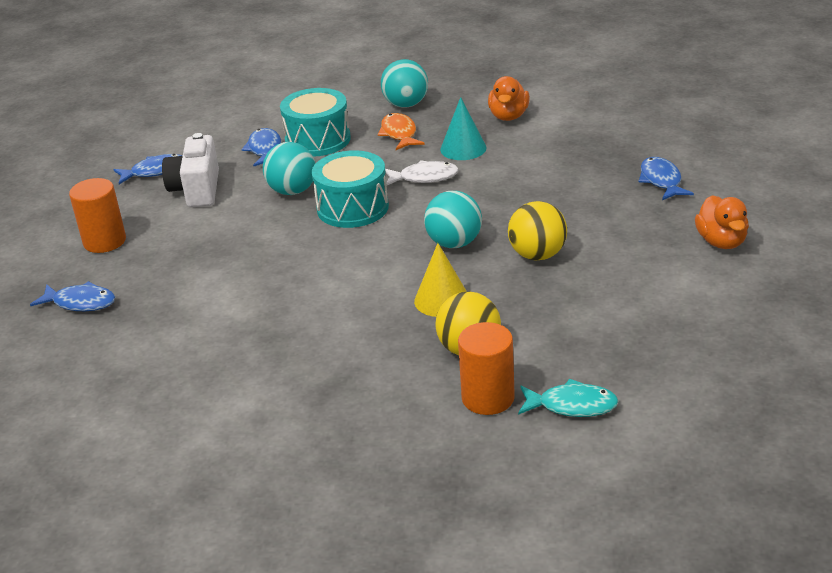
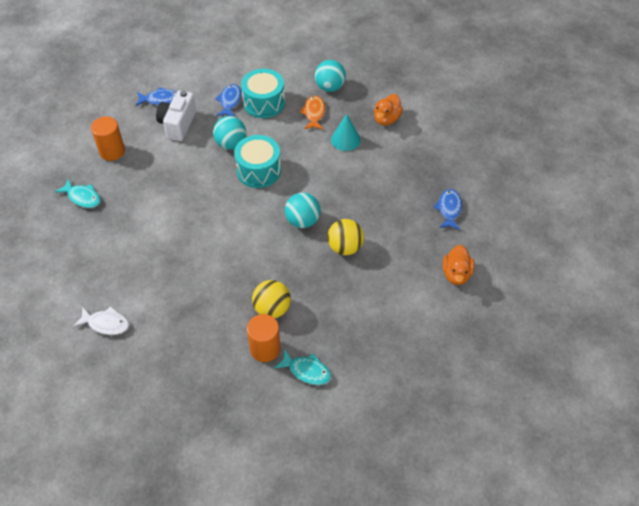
camera: 15 degrees right, 20 degrees up
(80, 303) = (82, 197): blue fish -> turquoise fish
(424, 177) = (311, 158): white fish -> white fish (106, 324)
(441, 300) = (275, 264): yellow cone -> none

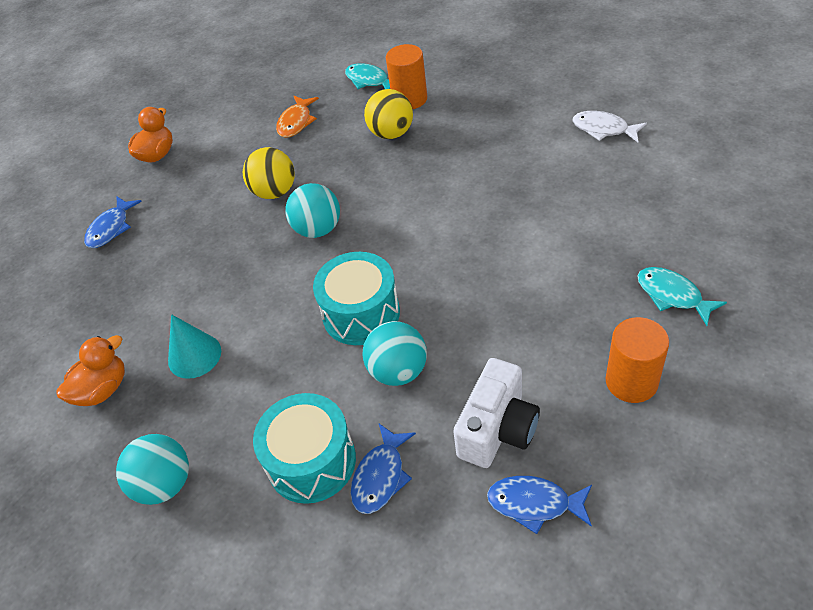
camera: 160 degrees left, 5 degrees down
(314, 113) = (224, 420): orange fish -> orange fish (296, 122)

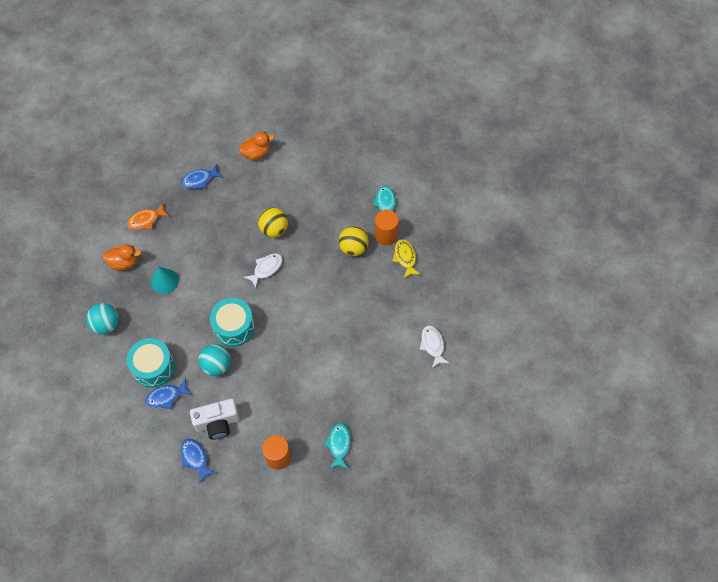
camera: 40 degrees right, 15 degrees up
(296, 122) = (327, 196): orange fish -> orange fish (146, 220)
(318, 229) = (266, 269): turquoise ball -> white fish
(458, 97) = (405, 258): none -> yellow fish

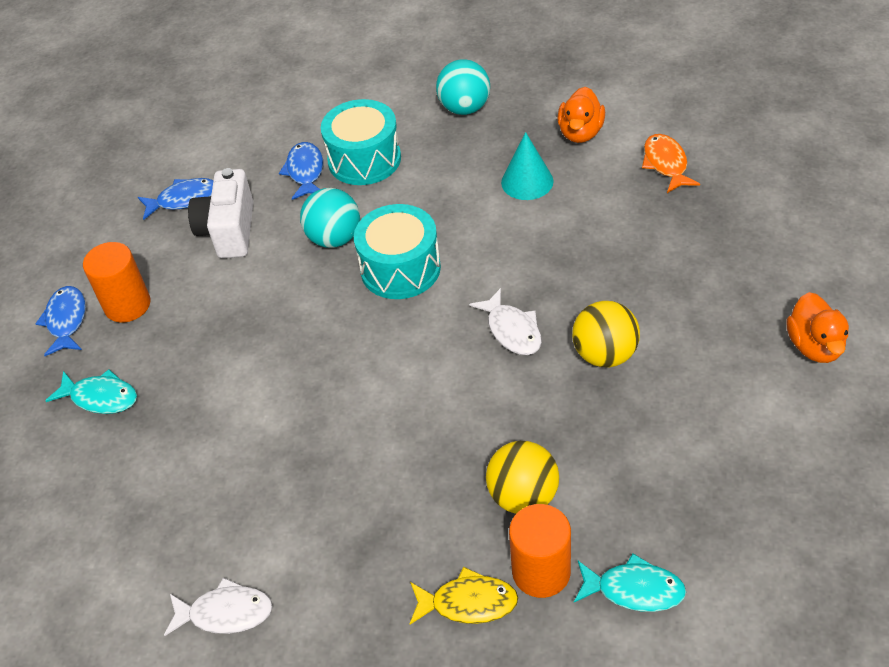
camera: 110 degrees right, 15 degrees down
(199, 180) = (750, 245): blue fish -> blue fish (66, 320)

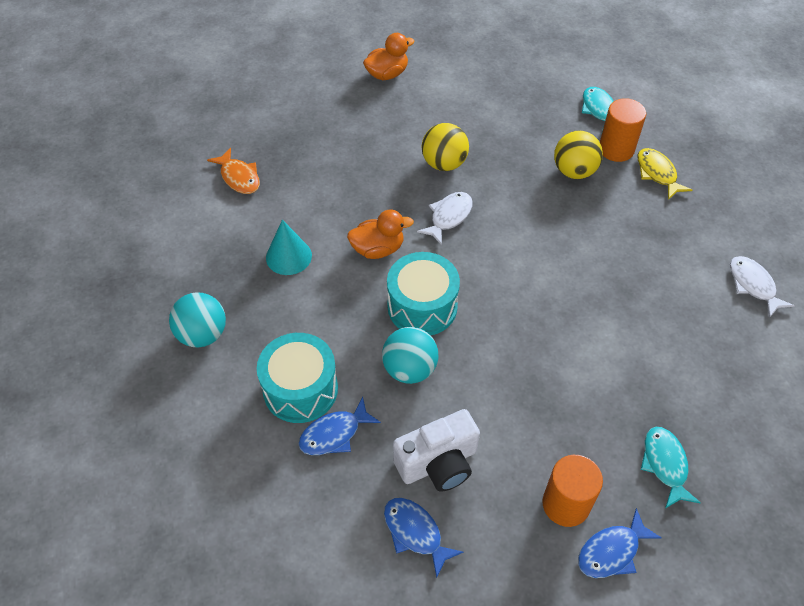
camera: 120 degrees left, 5 degrees up
(580, 133) = (215, 239): orange duck -> orange duck (378, 249)
(666, 164) = (239, 177): orange fish -> orange fish turned 90 degrees counterclockwise

